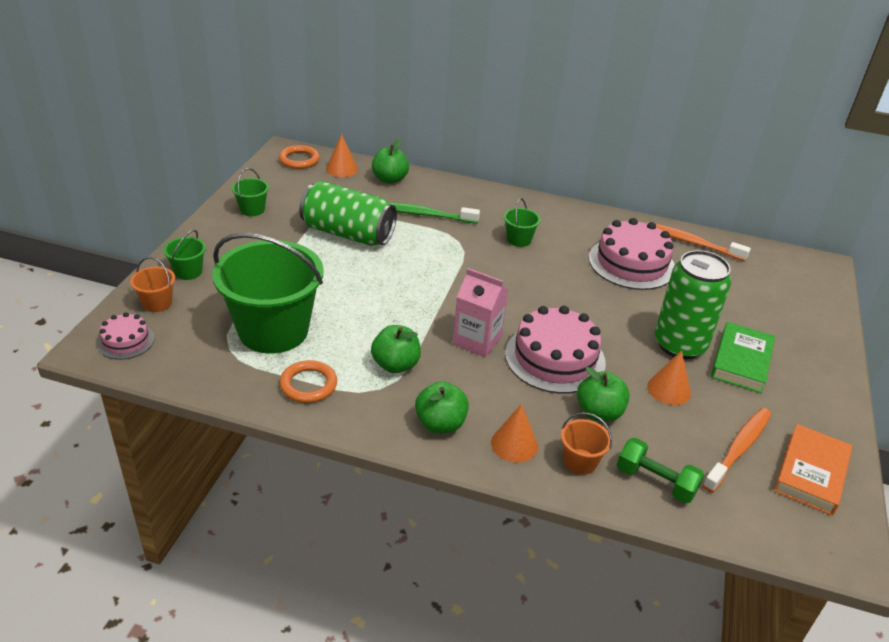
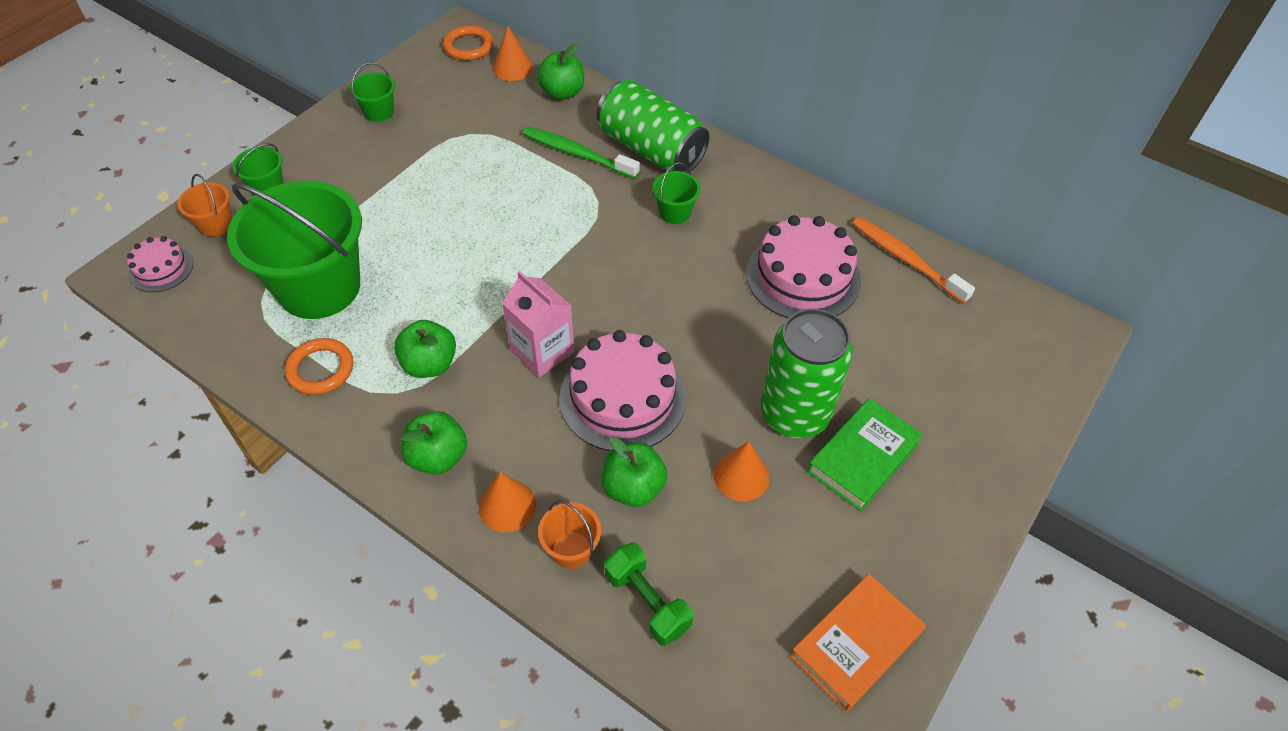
camera: 20 degrees right, 15 degrees up
(348, 233) = (470, 166): green can -> green can (651, 149)
(738, 449) = (781, 584): orange toothbrush -> none

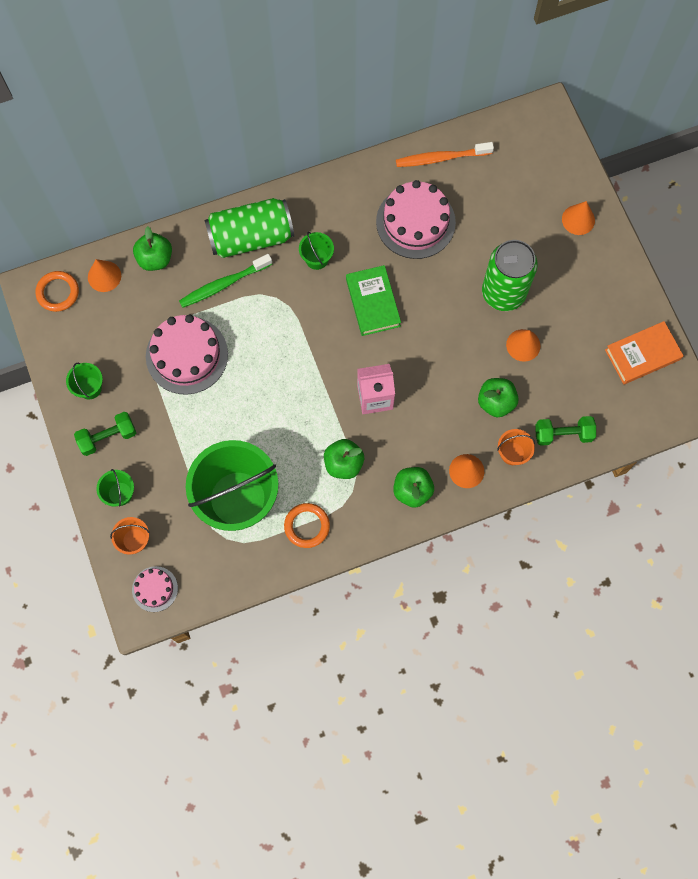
camera: 55 degrees left, 20 degrees up
(330, 149) = (108, 437): none -> green dumbbell
(622, 397) = (435, 373): pink cake -> pink cake (187, 355)
(856, 644) = (642, 355): orange book -> orange book turned 75 degrees clockwise
(863, 457) = (550, 279): green book -> green book (372, 302)
(975, 444) = (578, 219): none -> orange cone

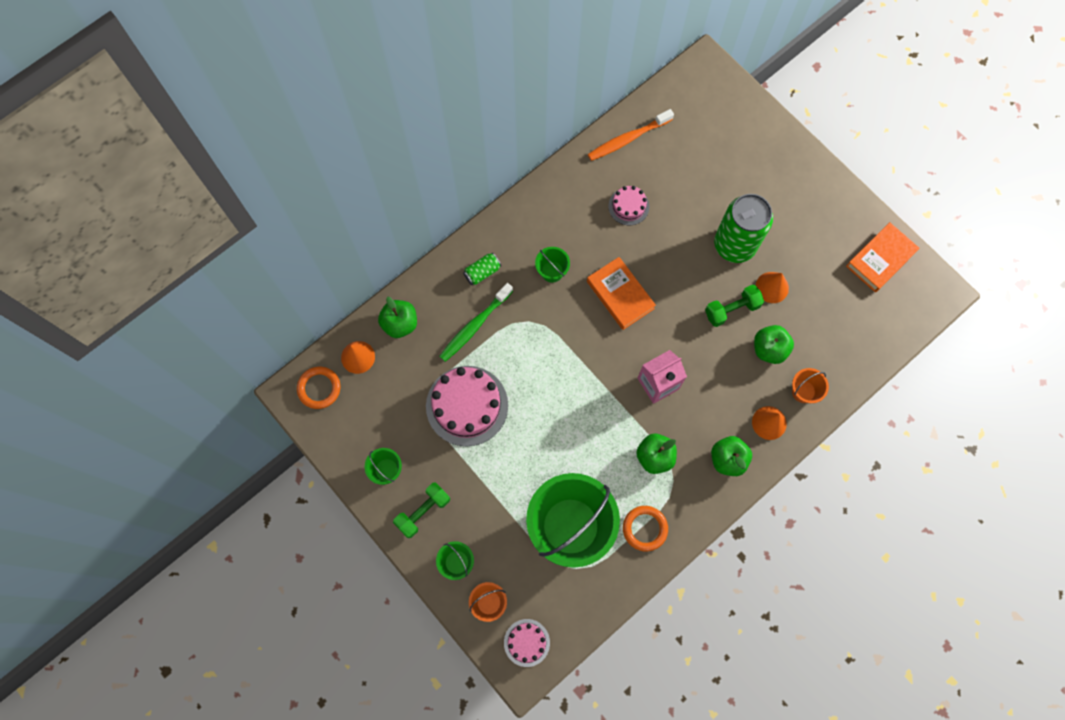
camera: 20 degrees left, 0 degrees up
(251, 237) = (482, 272): green can -> green can, size x0.44
(372, 302) = (620, 295): green book -> orange book
(415, 222) = (628, 206): pink cake -> pink cake, size x0.53
(563, 434) = (841, 357): green dumbbell -> green dumbbell (731, 309)
(578, 219) = (773, 155): orange cone -> none

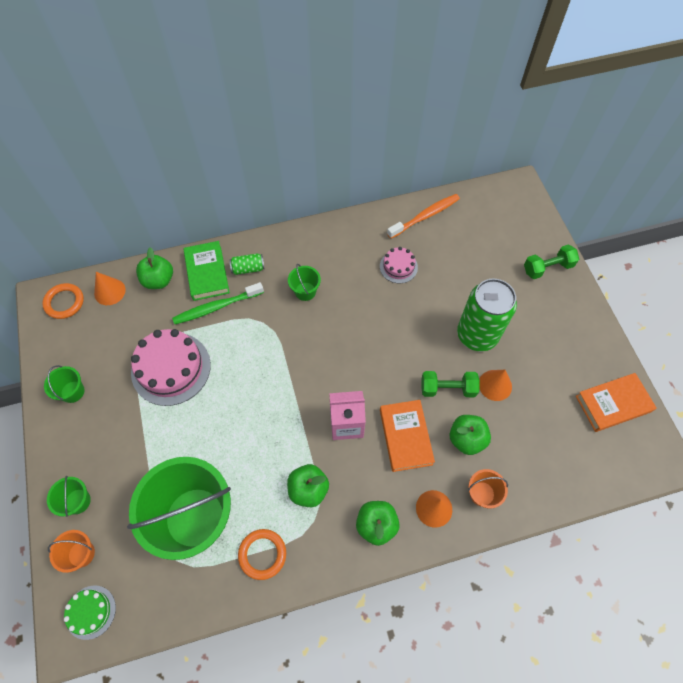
camera: 25 degrees right, 10 degrees down
(423, 511) = (79, 441): green dumbbell -> green dumbbell (547, 268)
(444, 295) = (207, 273): none -> green book
(526, 642) = (90, 612): pink cake -> green cake
(620, 295) = (353, 334): orange book -> orange book (405, 437)
(628, 139) = (425, 216): orange toothbrush -> orange toothbrush turned 150 degrees clockwise

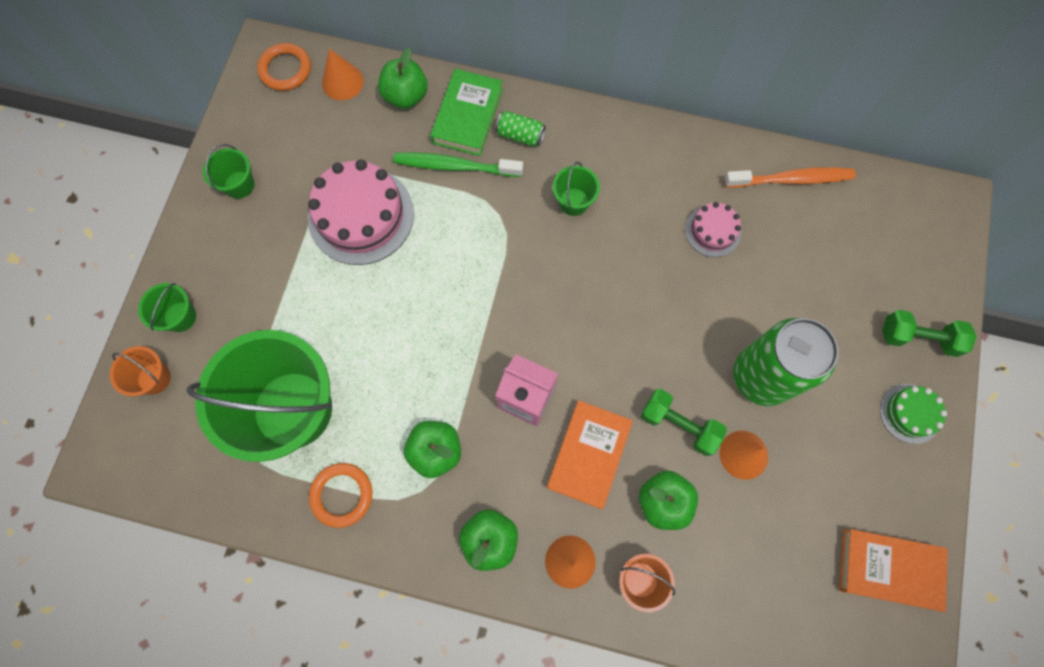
camera: 30 degrees right, 10 degrees up
(90, 612) = (131, 448): green cake -> green cake (910, 413)

